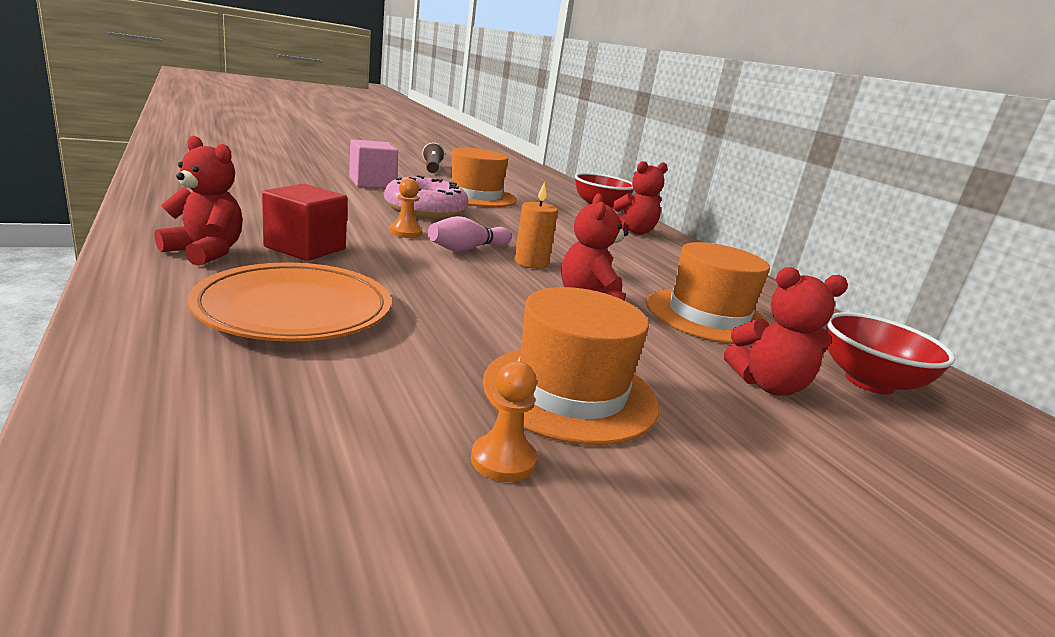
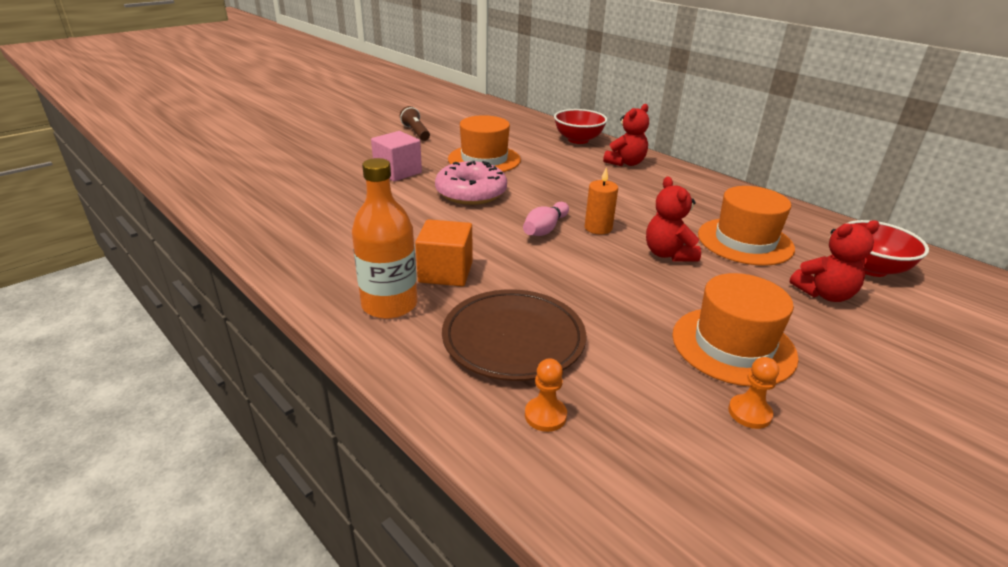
camera: 15 degrees left, 10 degrees up
(205, 252) = (389, 305): red teddy bear -> orange bottle
(294, 309) = (513, 339): orange plate -> brown plate
(305, 248) = (445, 272): red cube -> orange cube
(405, 232) = (487, 226): orange pawn -> orange pawn (545, 415)

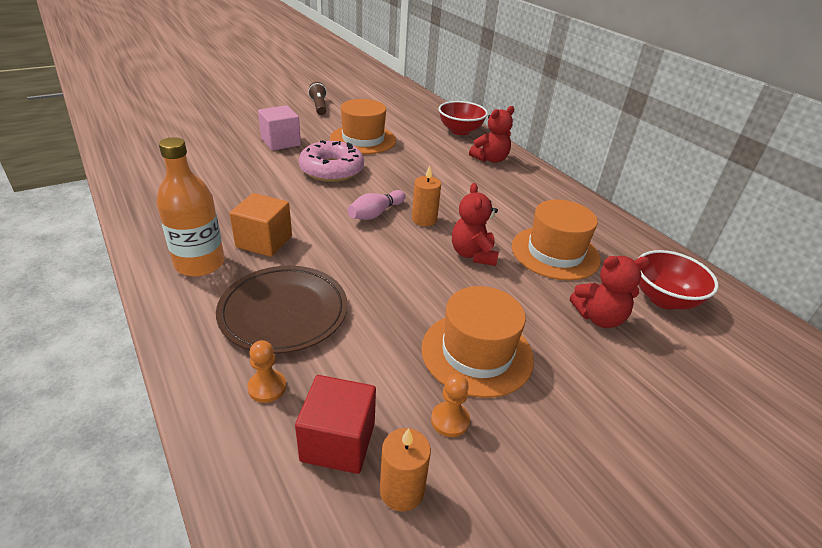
camera: 10 degrees right, 5 degrees up
(654, 454) = (338, 442): none -> red cube
(747, 488) = (402, 490): none -> orange candle

